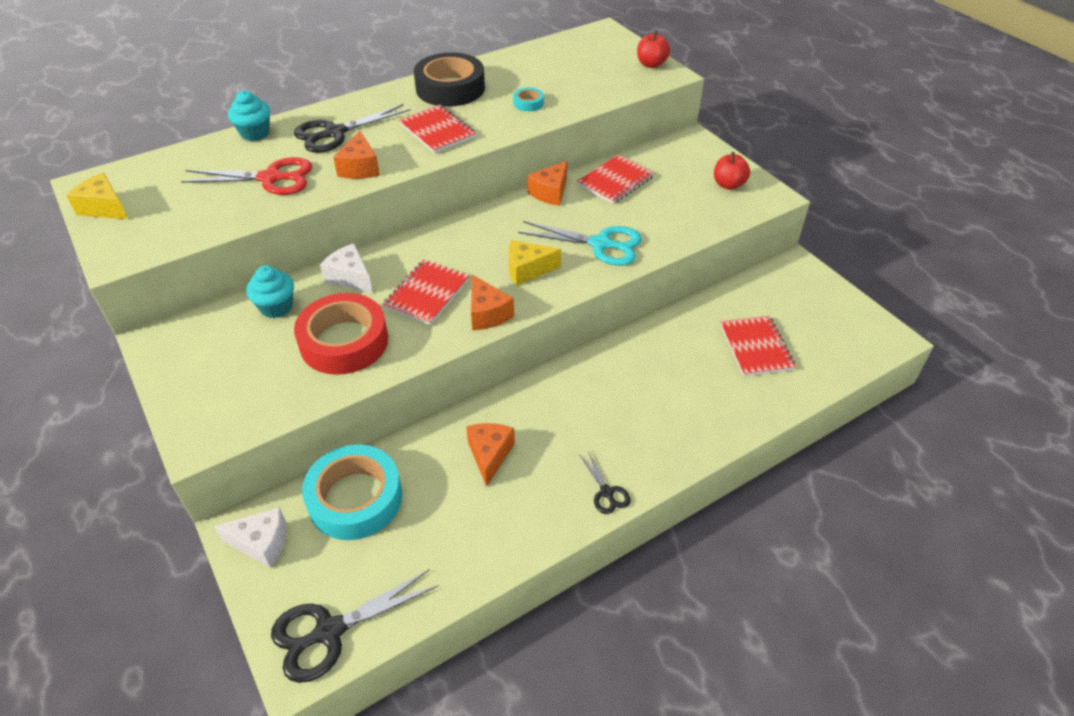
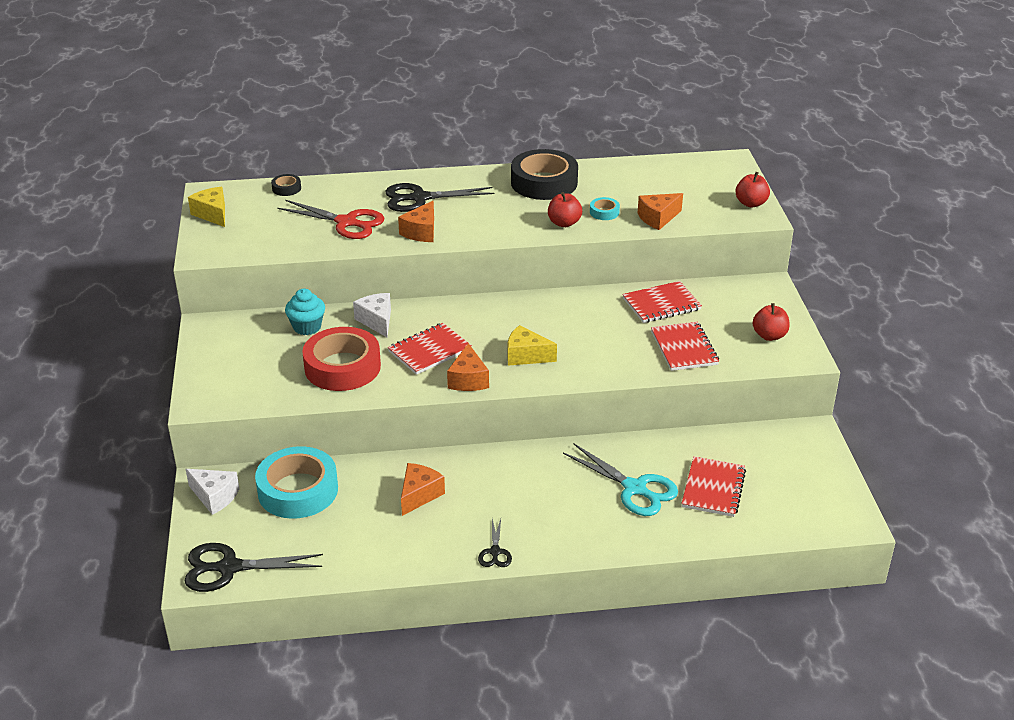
camera: 25 degrees right, 10 degrees down
(178, 157) = (286, 188): none -> black tape
(255, 133) = (356, 183): turquoise cupcake -> none
(437, 131) = (506, 217): red notebook -> red notebook (684, 348)
(498, 123) = (564, 223): none -> red apple
(550, 192) = (593, 298): orange cheese -> orange cheese (658, 218)
(600, 244) = (605, 353): turquoise scissors -> turquoise scissors (634, 488)

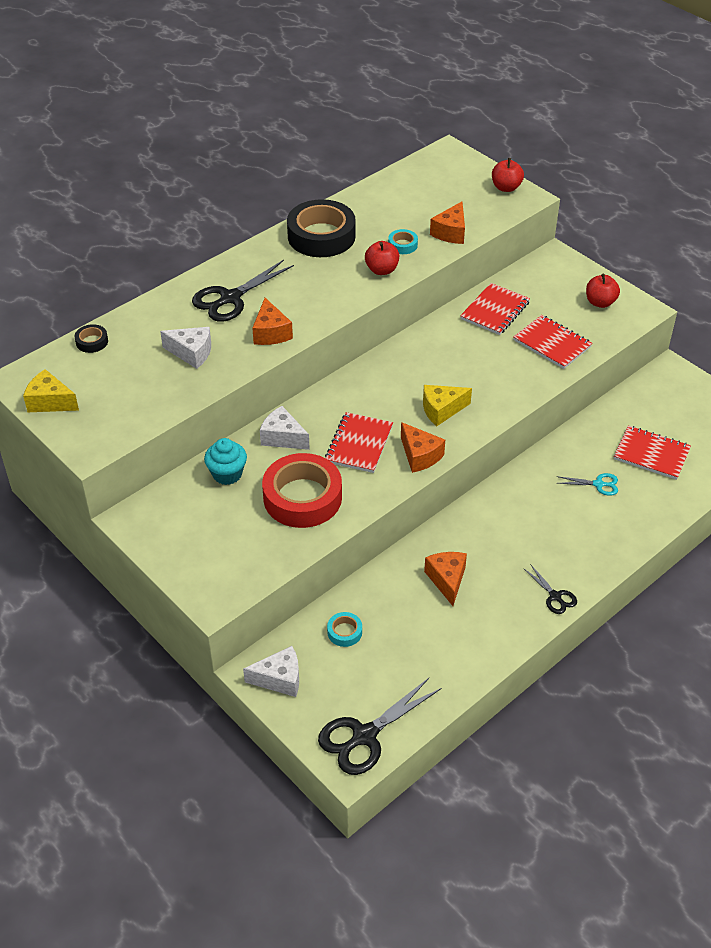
camera: 35 degrees left, 10 degrees up
(298, 490) = (344, 632): turquoise tape -> turquoise tape, size x0.43
(346, 222) = (191, 353): red scissors -> white cheese
(634, 488) = (598, 484): turquoise scissors -> turquoise scissors, size x0.52
(713, 488) = (651, 454): red notebook -> red notebook turned 45 degrees counterclockwise

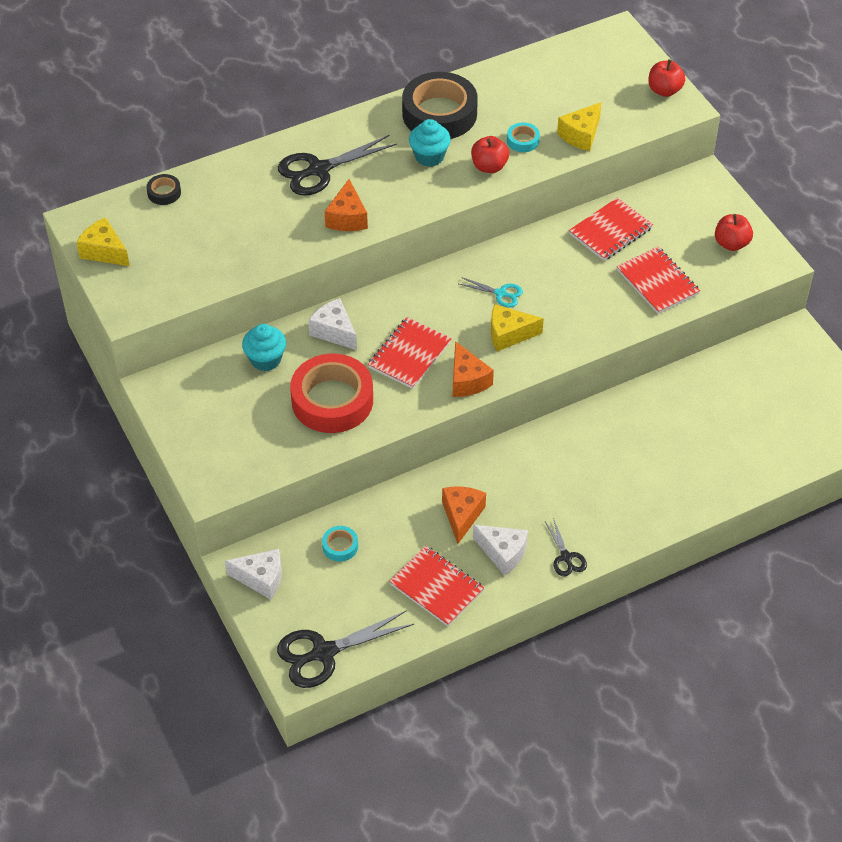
camera: 15 degrees right, 5 degrees up
(191, 353) = (259, 225): white cheese -> white cheese (503, 553)
(326, 271) = (429, 156): none -> turquoise cupcake
(450, 232) = (581, 135): orange cheese -> yellow cheese
(598, 484) = (660, 447): turquoise scissors -> turquoise scissors (500, 293)
(651, 454) = (732, 426): red notebook -> red notebook (436, 587)

